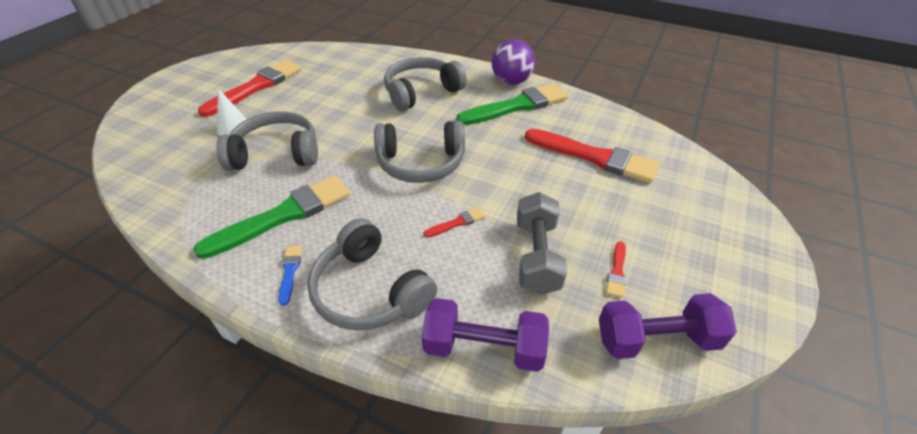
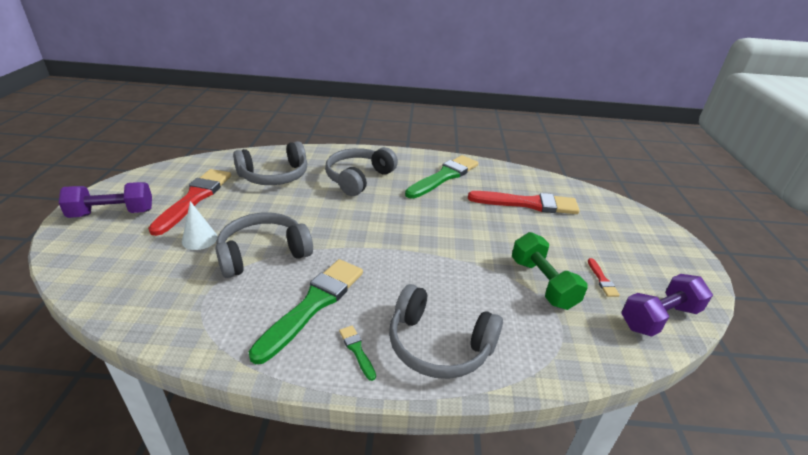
camera: 25 degrees left, 10 degrees down
(290, 271) = (357, 350): blue brush -> green brush
(421, 163) = (402, 235): grey headphones -> grey headphones (275, 176)
(457, 223) = (466, 274): red brush -> none
(484, 348) = (557, 360): purple dumbbell -> purple dumbbell (112, 213)
(511, 81) = (426, 159): purple ball -> none
(537, 256) = (543, 283): grey dumbbell -> green dumbbell

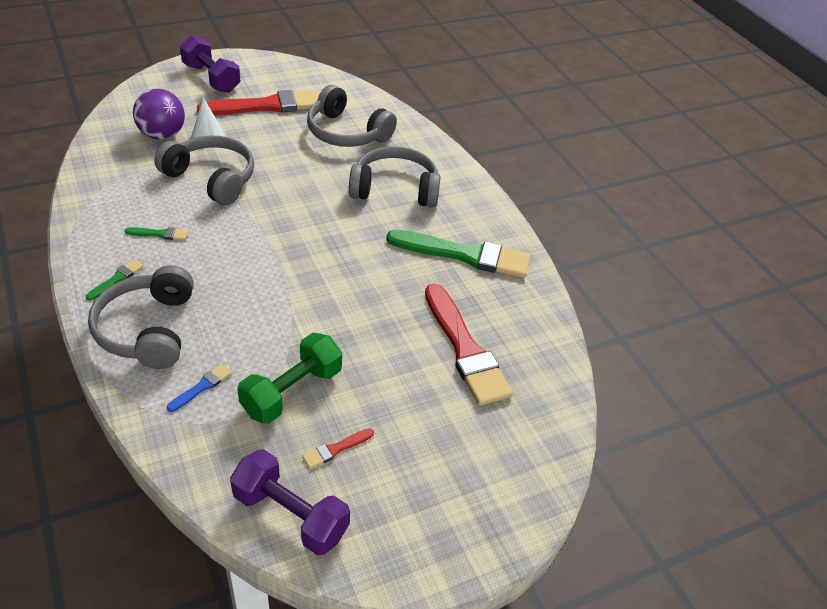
camera: 60 degrees right, 10 degrees up
(163, 265) = (162, 135): none -> purple ball
(313, 304) = (160, 234): green brush -> green brush, size x0.42
(522, 329) = (202, 387): none -> blue brush

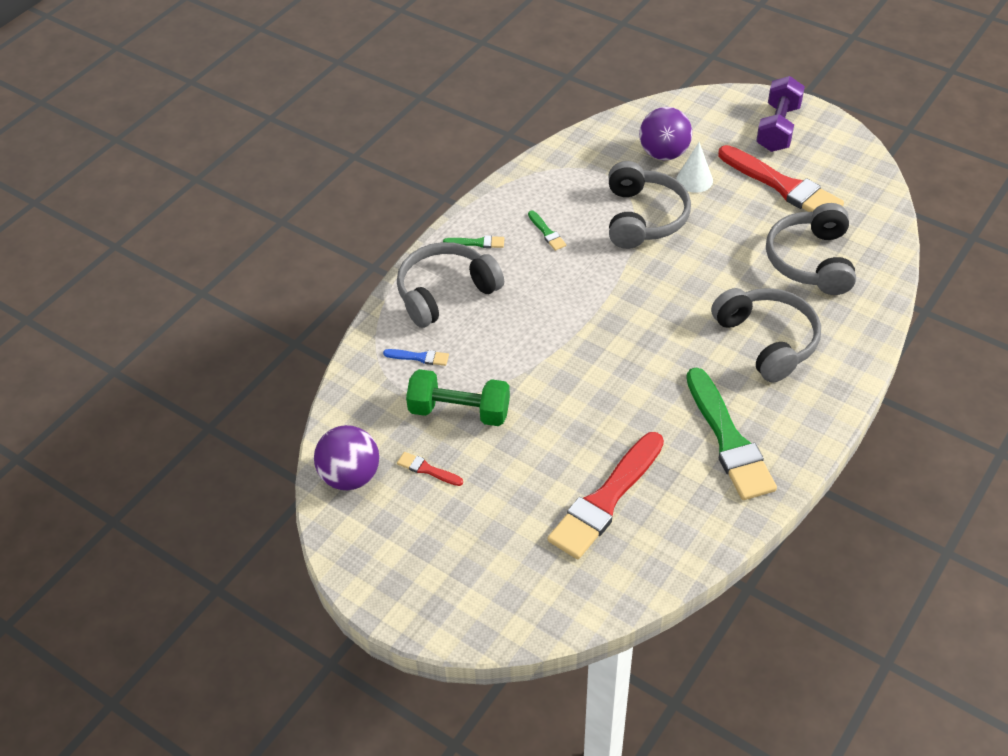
camera: 65 degrees right, 5 degrees up
(290, 515) = (350, 476): purple dumbbell -> purple ball

